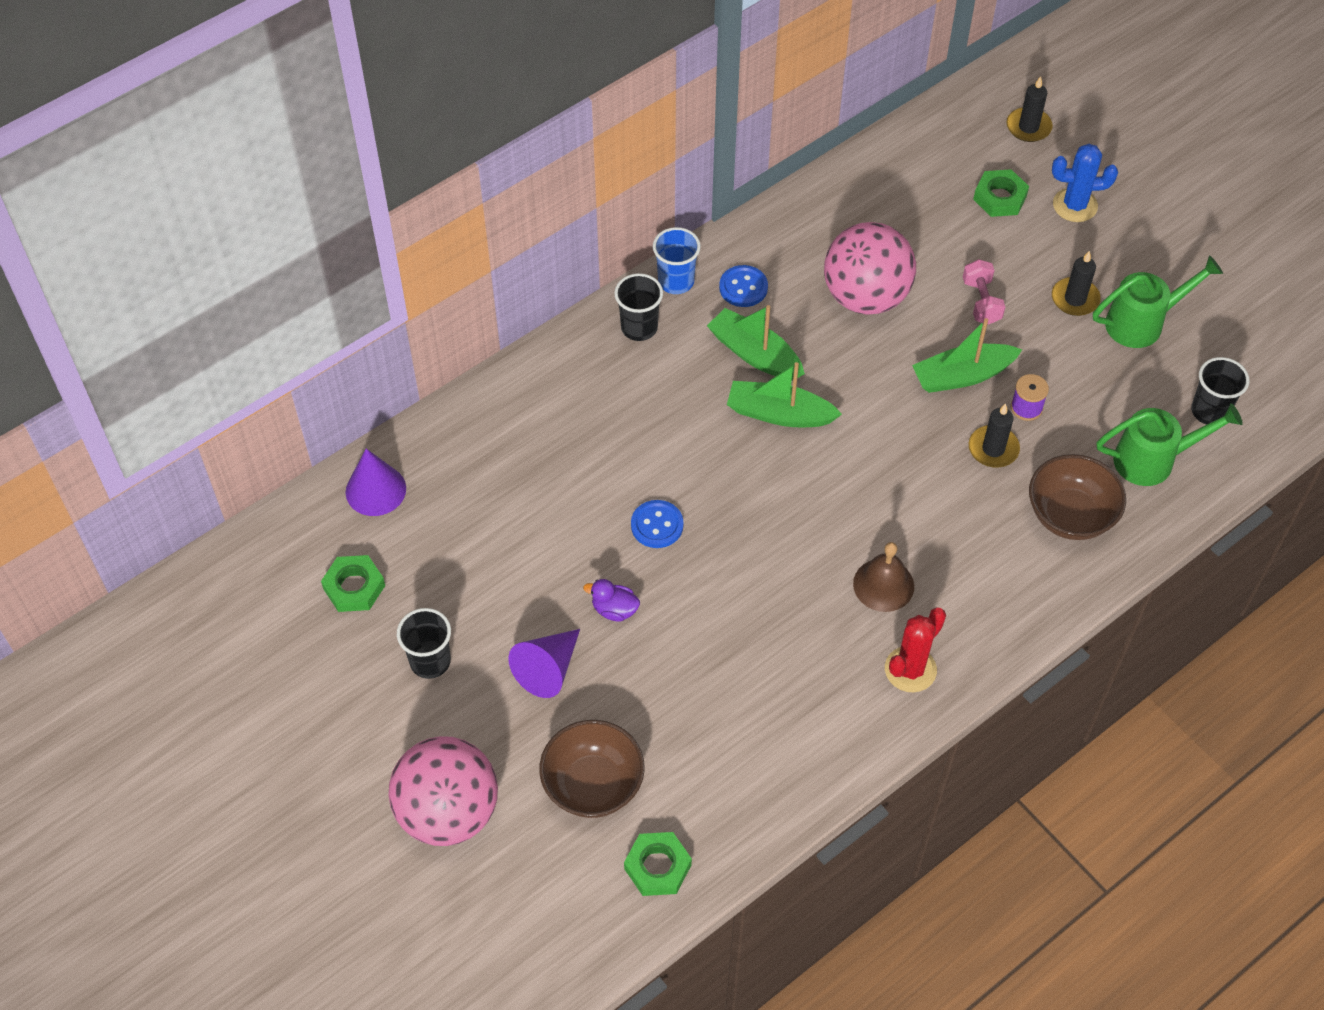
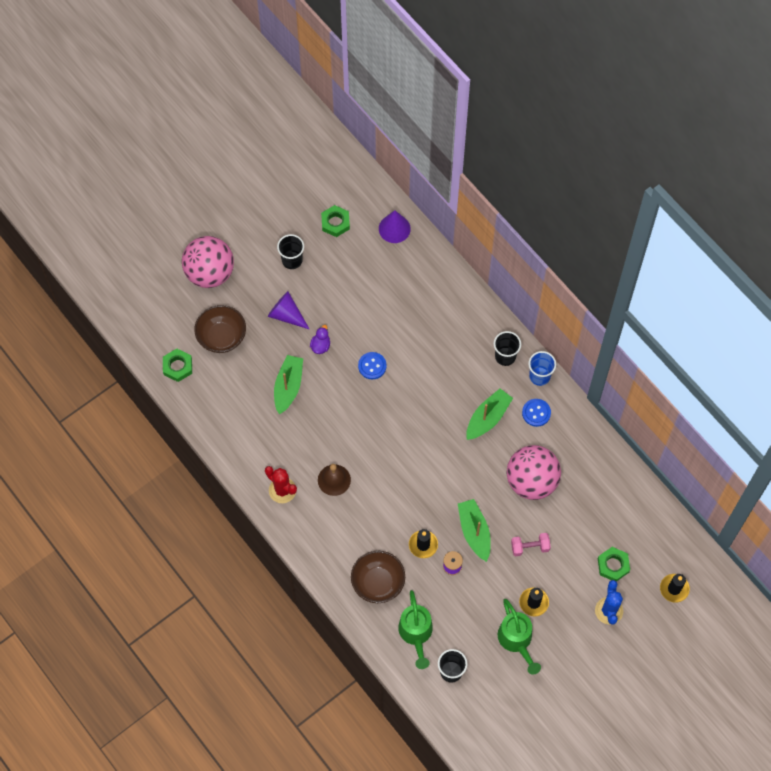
camera: 90 degrees right, 10 degrees up
(779, 414) = (446, 430): green boat -> green boat (288, 387)

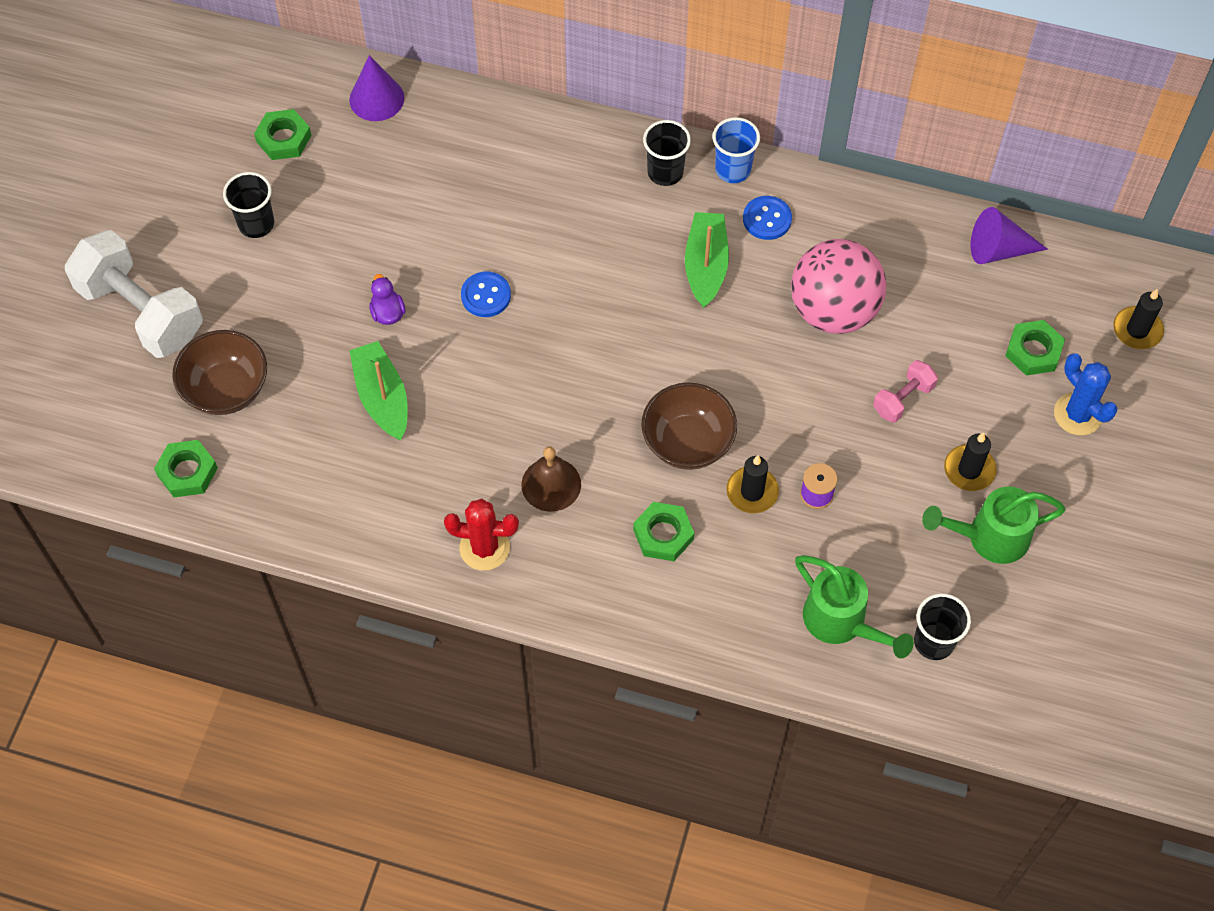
camera: 35 degrees left, 5 degrees down
(210, 273) = (141, 312): pink ball -> white dumbbell
(286, 315) = (304, 301): purple cone -> purple cone (998, 250)
(367, 538) = (663, 535): none -> green nut
(378, 583) = (729, 587): brown bowl -> brown bowl (687, 442)
(474, 532) = (810, 428): green boat -> none
(516, 641) = (989, 537): green watering can -> green watering can turned 135 degrees clockwise

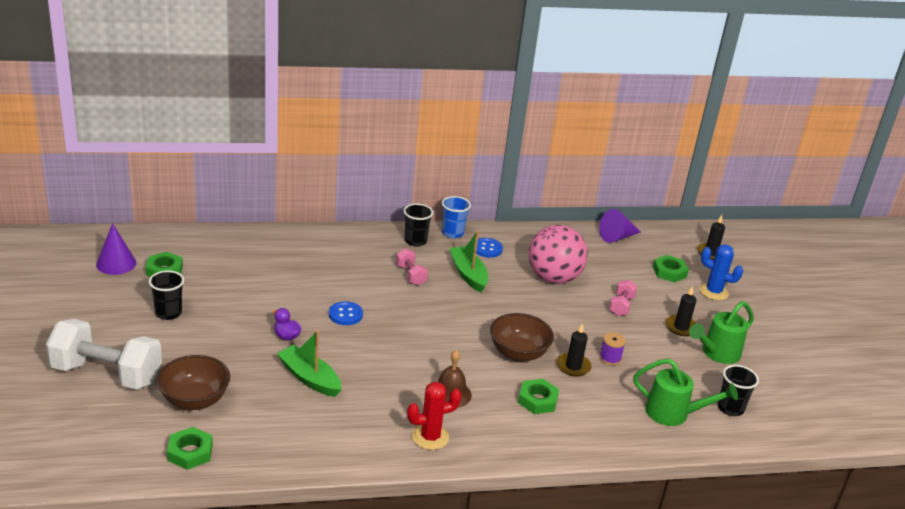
camera: 30 degrees left, 30 degrees down
(376, 98) = (216, 242): purple cone -> purple cone (116, 263)
(618, 243) = (410, 275): none -> pink dumbbell

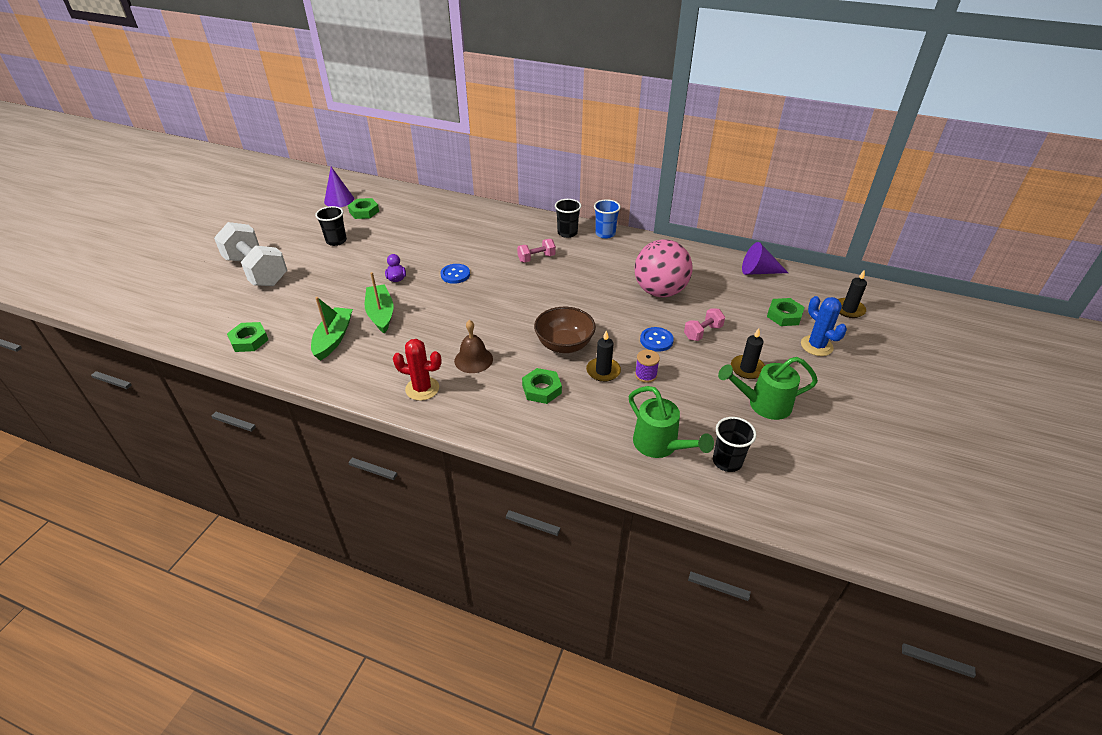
camera: 35 degrees right, 10 degrees up
(195, 400) = (290, 305): brown bowl -> none
(410, 275) = (536, 258): pink dumbbell -> pink dumbbell turned 60 degrees clockwise
(468, 274) = (585, 269): green boat -> green boat (333, 338)
(487, 249) = (623, 253): blue button -> blue button (656, 340)

